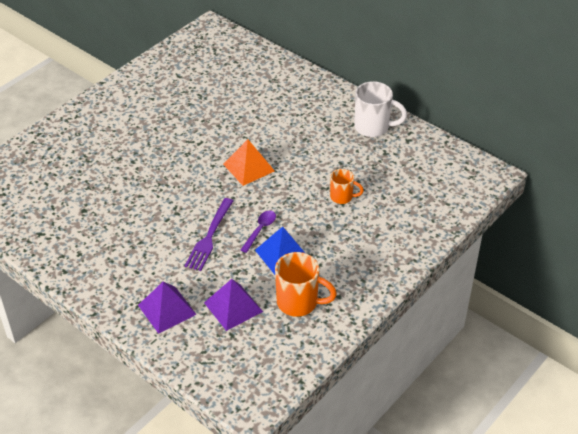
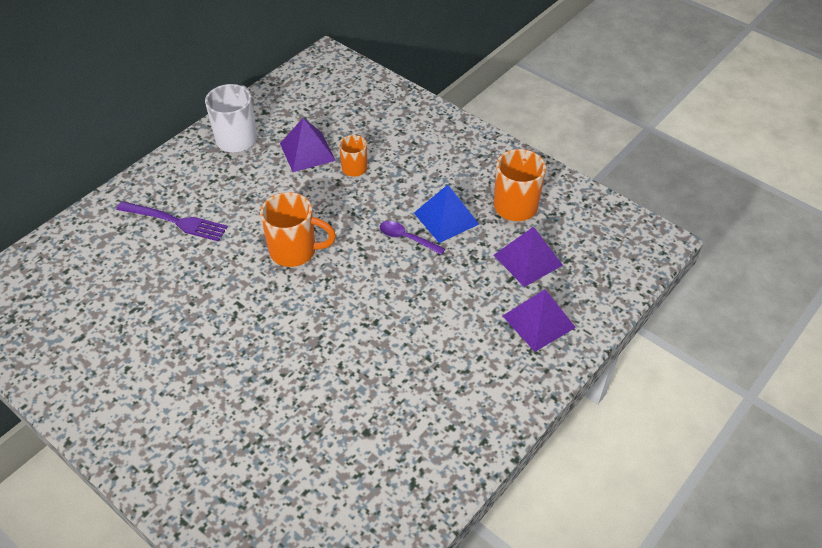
camera: 90 degrees left, 5 degrees up
(209, 237) = (418, 286): purple fork -> purple fork (176, 221)
(248, 167) = (295, 251): orange pyramid -> orange mug
(360, 168) = (307, 152): none -> purple pyramid

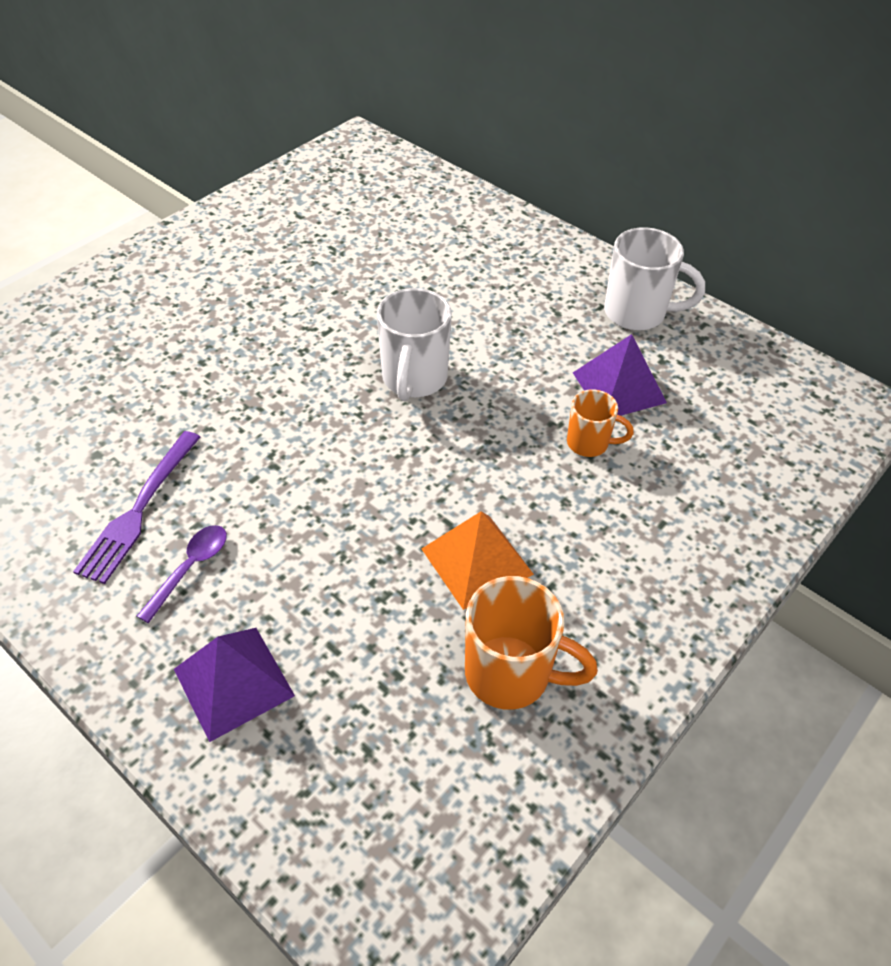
camera: 90 degrees right, 0 degrees up
(176, 221) = (472, 269): purple fork -> purple fork (139, 510)
(295, 251) = (414, 379): orange mug -> white mug
(406, 238) = (433, 506): purple spoon -> purple spoon (190, 568)
(446, 218) = (477, 561): blue pyramid -> orange pyramid
(528, 260) = (373, 680): purple pyramid -> none

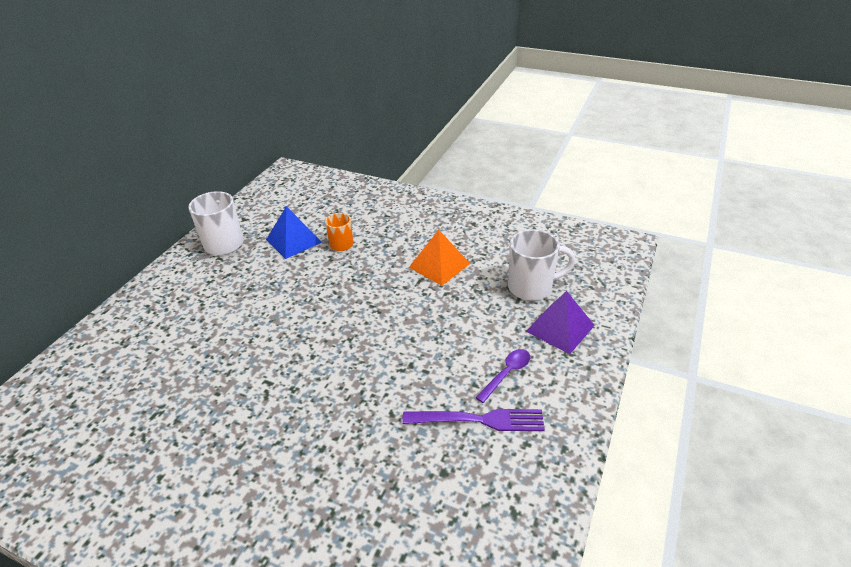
camera: 105 degrees left, 10 degrees down
(190, 568) = (506, 374): purple spoon -> purple spoon turned 120 degrees clockwise
(414, 379) = (309, 322): white mug -> white mug (532, 287)
(511, 674) = (494, 243): orange mug -> none
(618, 387) = (294, 241): purple pyramid -> blue pyramid

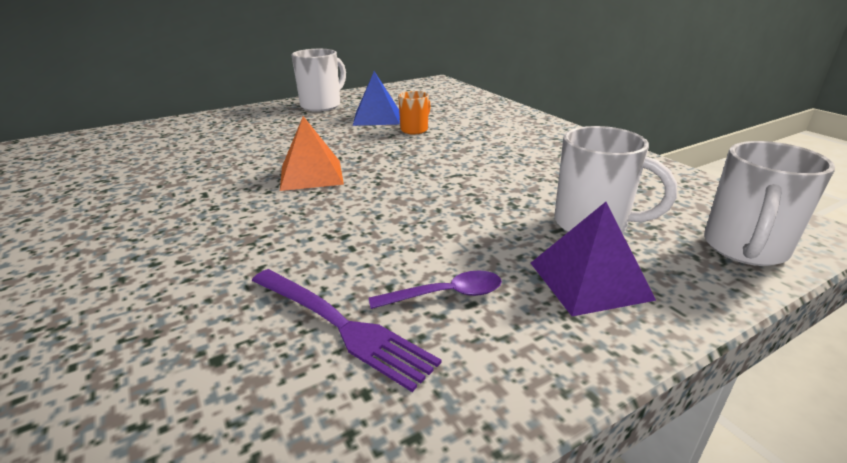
camera: 35 degrees right, 10 degrees down
(439, 265) = (493, 170): orange pyramid -> orange pyramid (311, 175)
(607, 271) = (744, 249): none -> white mug

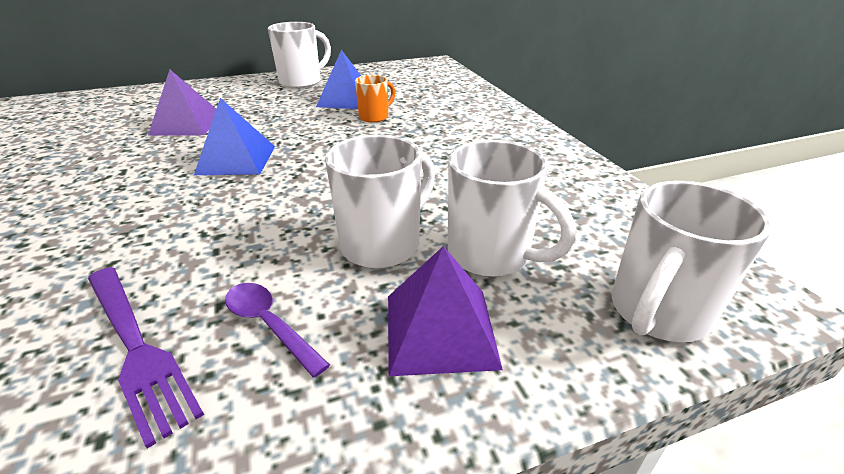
camera: 10 degrees right, 5 degrees up
(236, 149) = (187, 124): none -> purple pyramid
(311, 175) = (236, 160): orange pyramid -> blue pyramid
(446, 295) = (269, 324): purple spoon -> purple spoon turned 135 degrees counterclockwise
(498, 226) = (383, 244): none -> white mug

